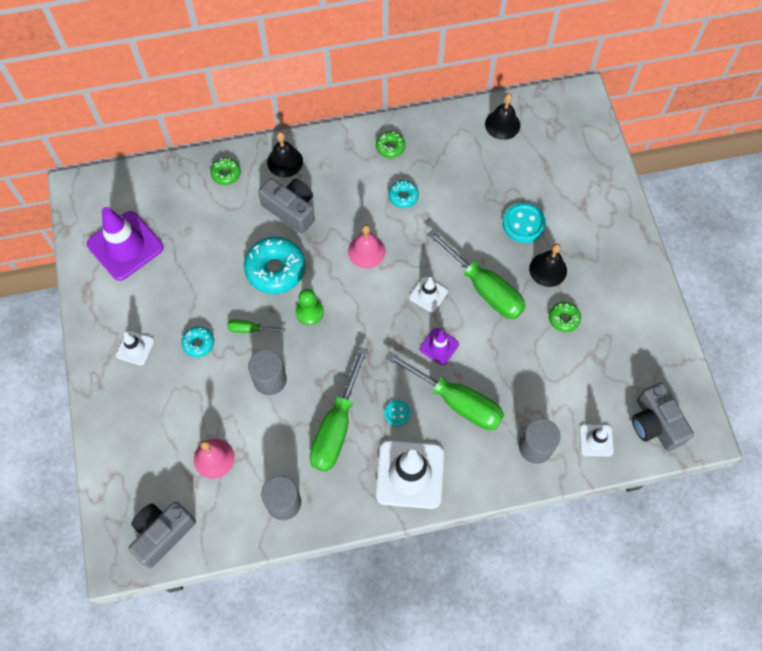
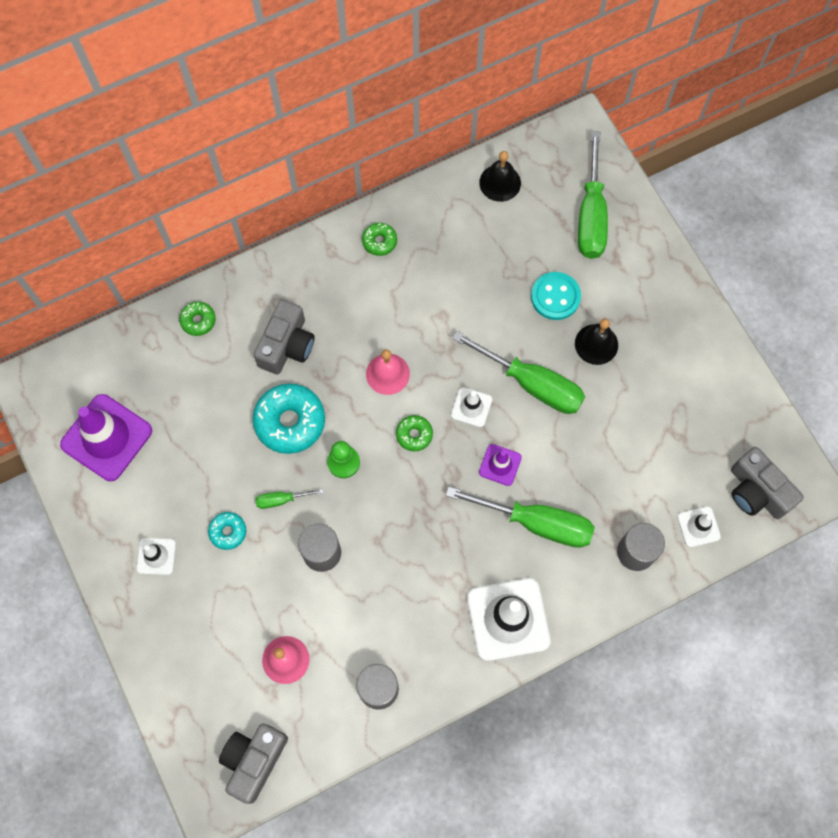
camera: 15 degrees left, 5 degrees up
(285, 161) = (262, 289): black bell -> none
(291, 210) = (287, 345): grey camera -> grey camera turned 90 degrees clockwise
(336, 426) = (412, 587): green screwdriver -> green screwdriver (591, 215)
(397, 413) = (475, 554): turquoise button -> none
(403, 196) = (411, 298): turquoise donut -> none
(564, 319) = (628, 397): green donut -> green donut (414, 435)

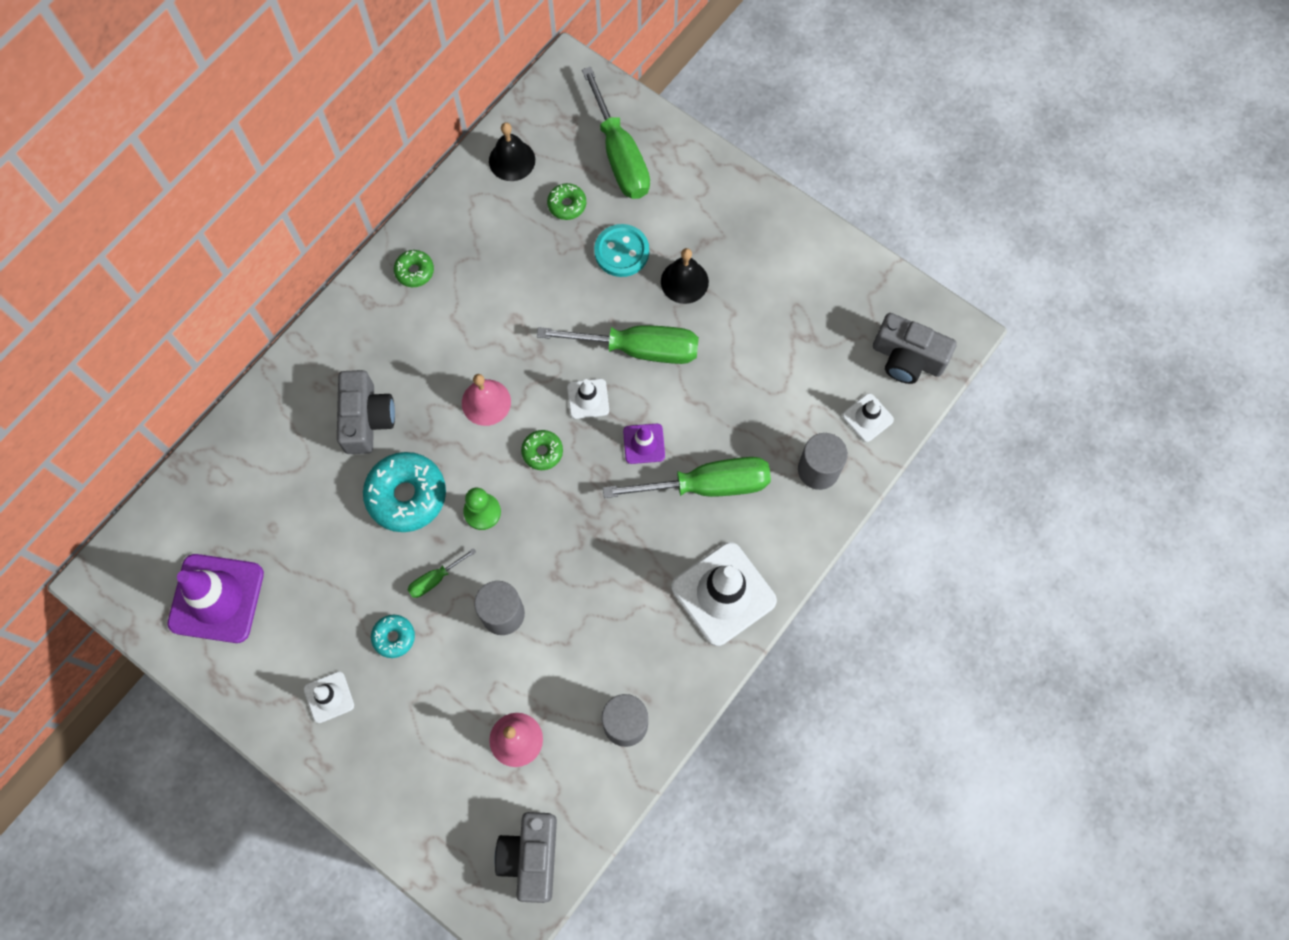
camera: 25 degrees left, 0 degrees up
(198, 321) = (259, 434): green donut -> green donut (567, 205)

